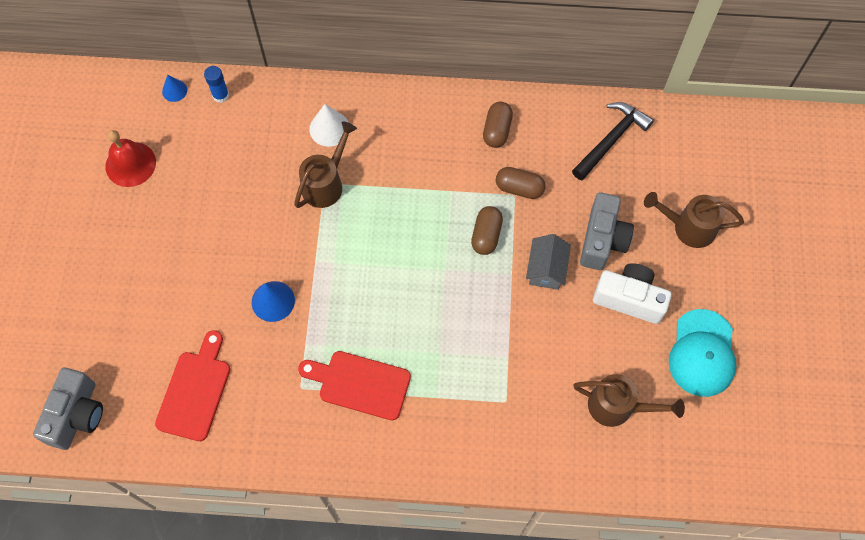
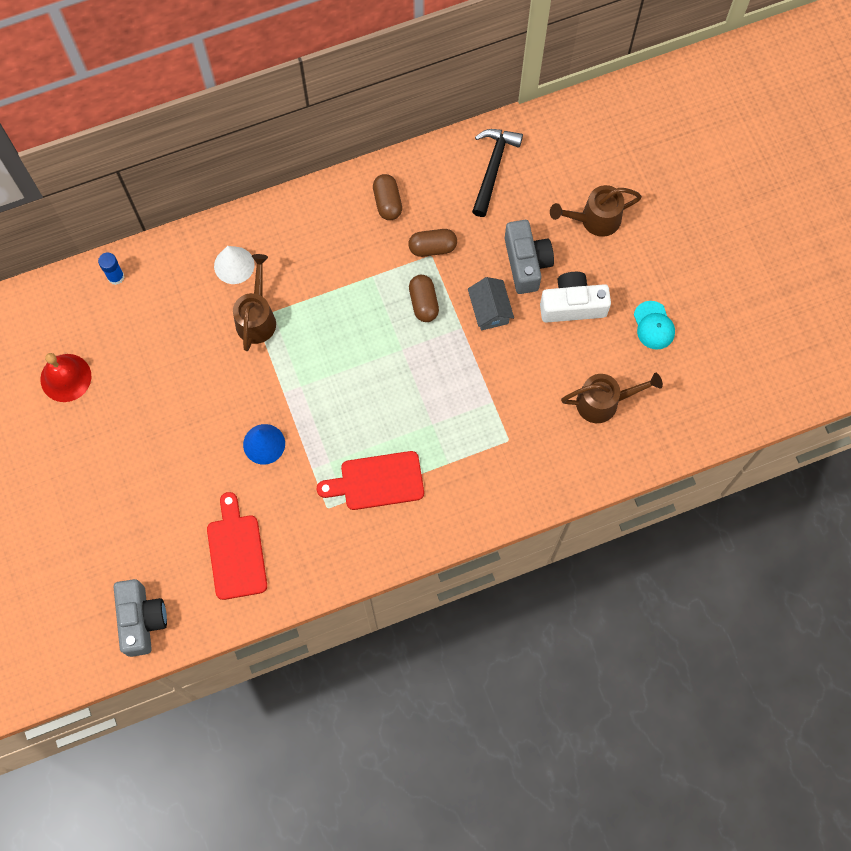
camera: 25 degrees left, 5 degrees up
(174, 90) = (69, 291): blue cone -> none
(702, 353) = (653, 325): turquoise cap -> turquoise cap, size x0.62

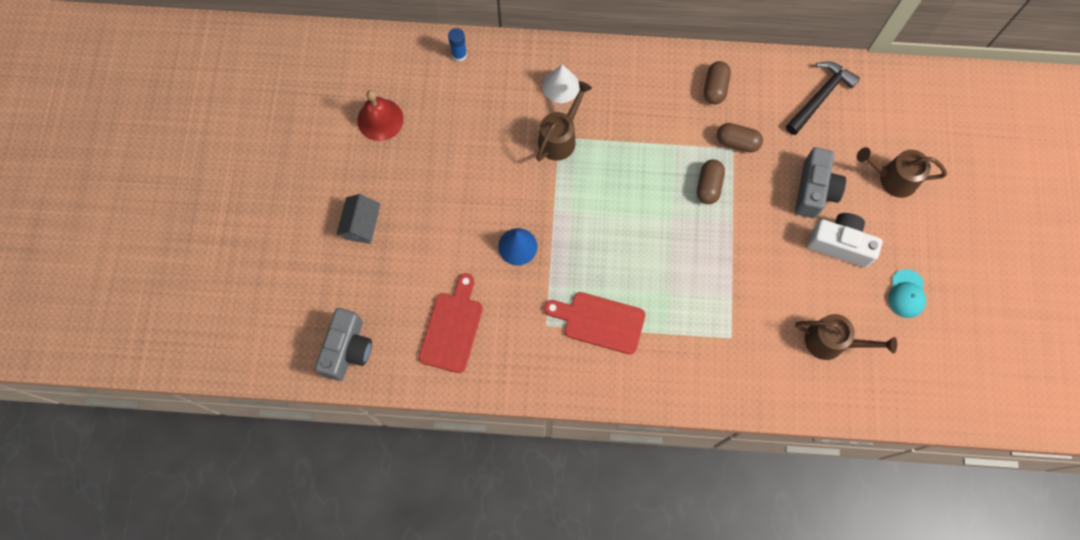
camera: 25 degrees right, 0 degrees up
(490, 310) = (764, 217): grey house -> grey house (361, 225)

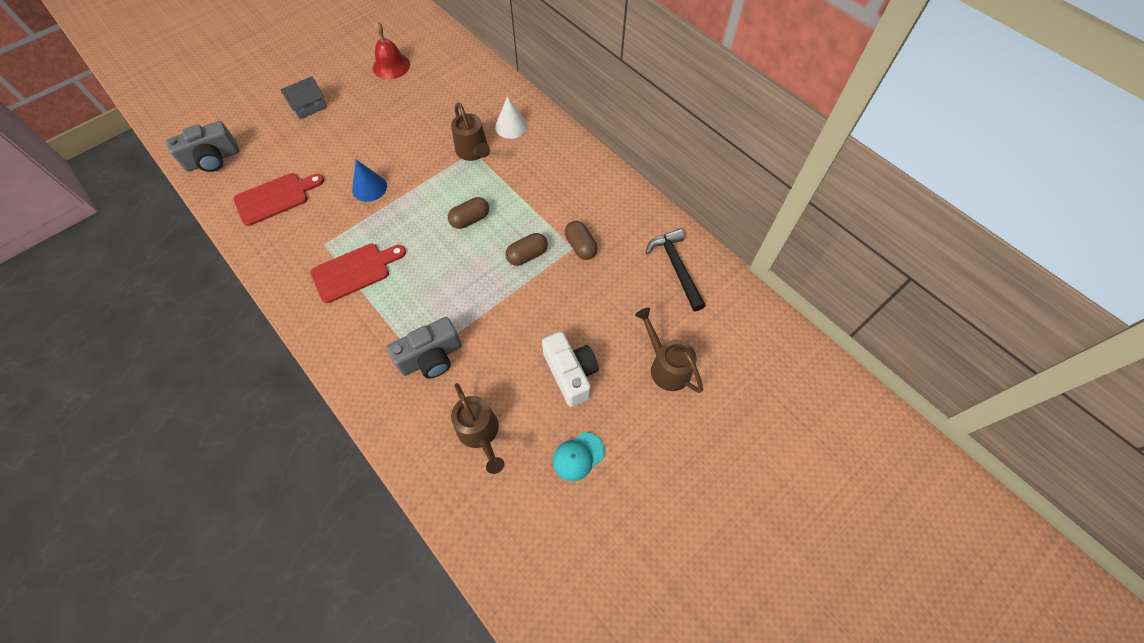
camera: 45 degrees right, 10 degrees down
(459, 54) = (476, 68): blue glue stick -> none
(560, 137) = (473, 152): brown watering can -> brown watering can turned 75 degrees clockwise
(599, 321) = (355, 271): red cutting board -> red cutting board turned 90 degrees clockwise
(715, 88) = (607, 203): brown capsule -> brown capsule (470, 219)
(814, 190) = (597, 322): grey camera -> grey camera (431, 357)
(820, 97) = (676, 268): black hammer -> black hammer turned 105 degrees counterclockwise

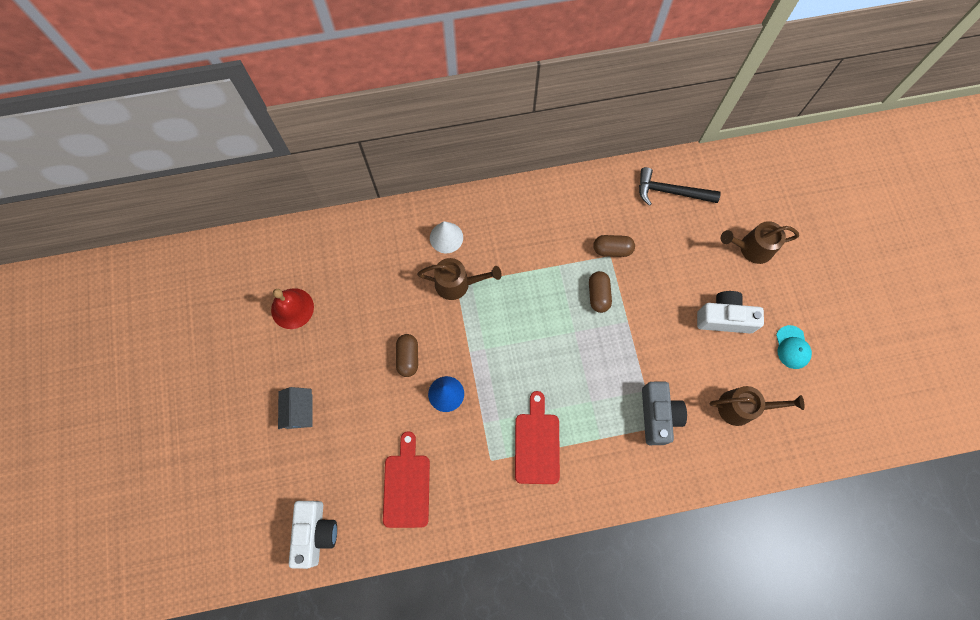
camera: 60 degrees left, 10 degrees up
(213, 159) = (315, 533): grey camera -> white camera
(470, 219) = (534, 322): brown capsule -> brown capsule (408, 357)

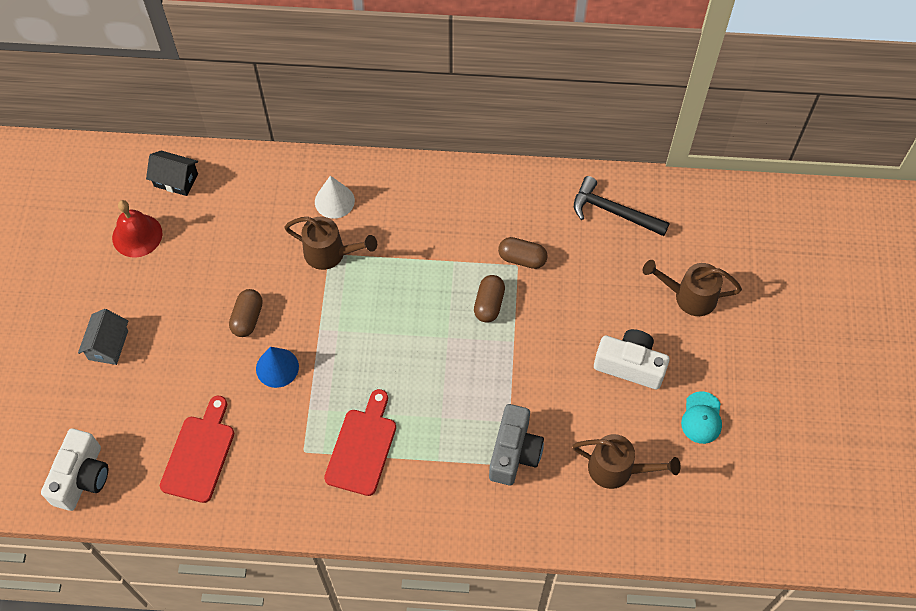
camera: 15 degrees right, 10 degrees down
(309, 251) = (176, 180): none -> black house

